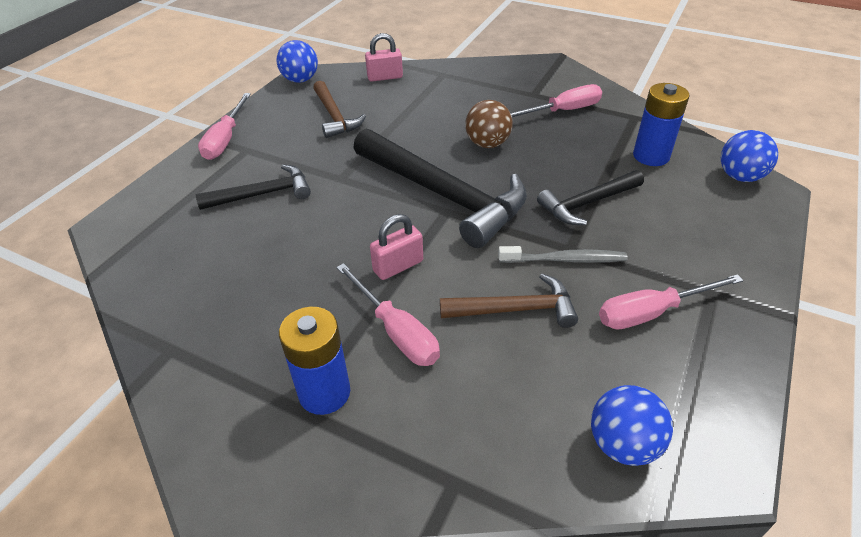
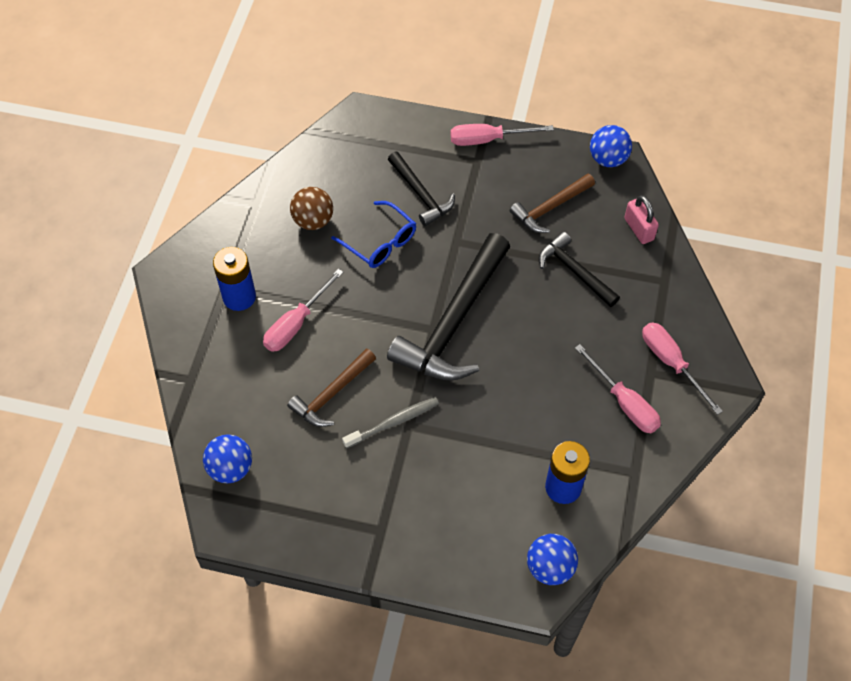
camera: 75 degrees right, 15 degrees up
(310, 235) = (380, 242): none -> blue glasses
(398, 266) = (360, 309): pink padlock -> none
(487, 144) = (542, 343): brown ball -> brown ball (313, 221)
(515, 309) = (332, 394): brown hammer -> brown hammer turned 60 degrees clockwise
(565, 260) = (393, 422): grey toothbrush -> grey toothbrush turned 105 degrees counterclockwise
(587, 203) = (471, 434): black hammer -> black hammer (575, 271)
(651, 312) = (348, 486): pink screwdriver -> pink screwdriver (671, 363)

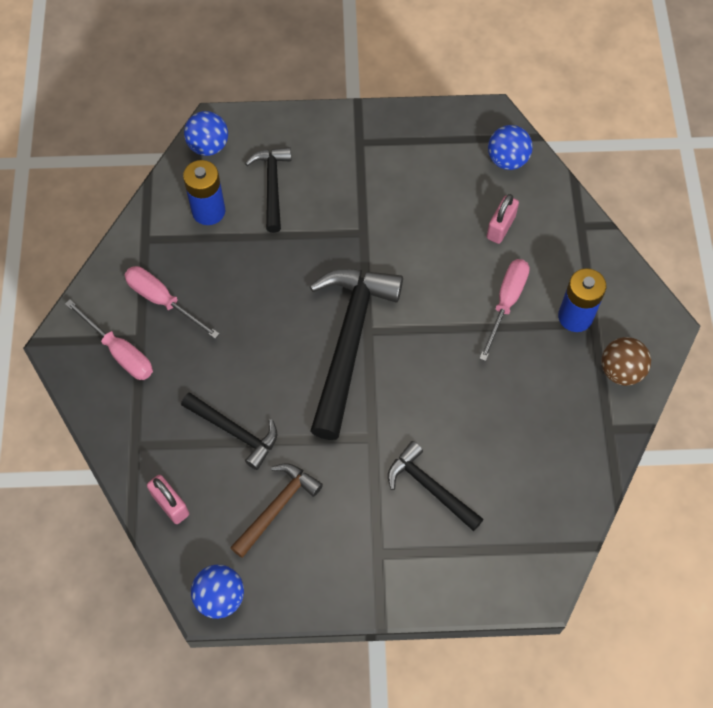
camera: 165 degrees right, 5 degrees up
(269, 397) = (500, 227): none -> pink padlock
(313, 221) = (537, 423): brown ball -> brown ball (621, 371)
(332, 394) = (444, 243): brown hammer -> none
(380, 242) = (455, 414): blue glasses -> none
(393, 422) = (377, 231): grey toothbrush -> none
(488, 139) = (373, 588): pink screwdriver -> none
(489, 500) = (272, 186): none -> black hammer

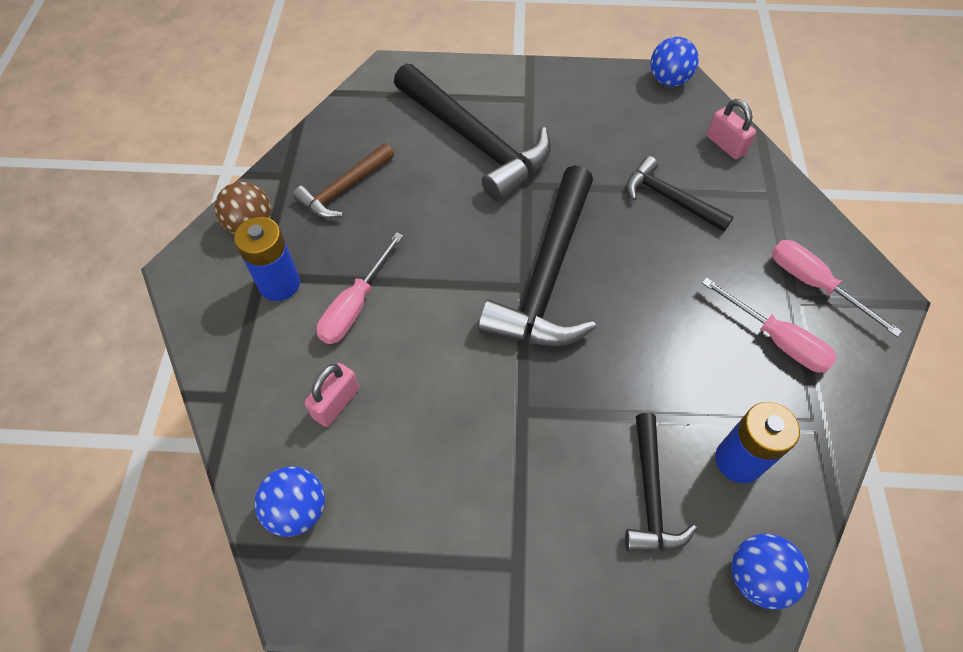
camera: 175 degrees left, 5 degrees down
(277, 507) = (622, 136): brown hammer -> brown hammer (344, 188)
(430, 487) = (474, 141): black hammer -> black hammer, size x1.83

